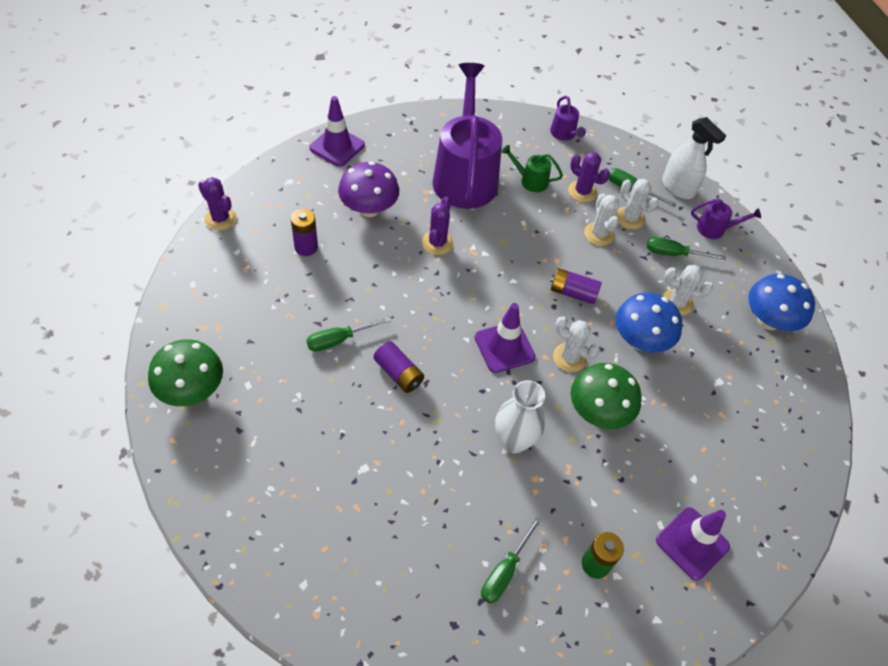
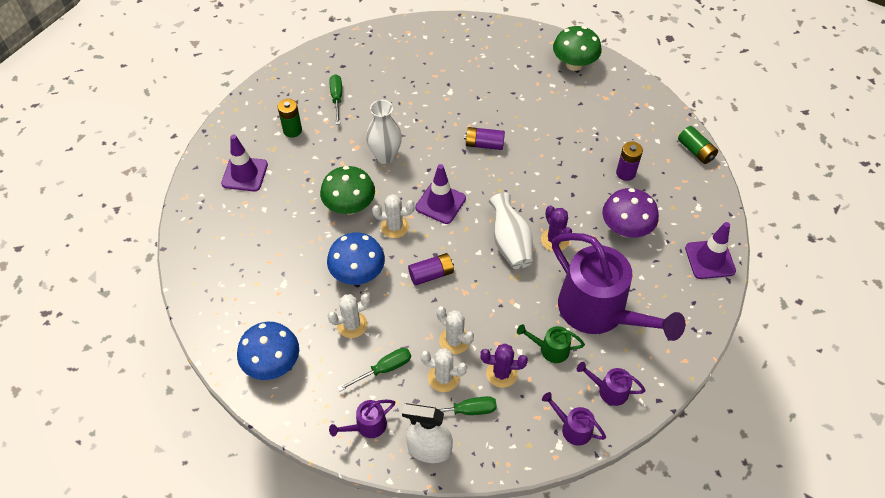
camera: 145 degrees right, 0 degrees up
(220, 218) = (695, 151): purple cactus -> green battery
(339, 340) = (537, 137): green screwdriver -> none
(478, 267) = (510, 243): none -> white vase
(515, 134) = (608, 390): none -> purple watering can
(530, 180) = (550, 349): green watering can -> green watering can turned 150 degrees counterclockwise

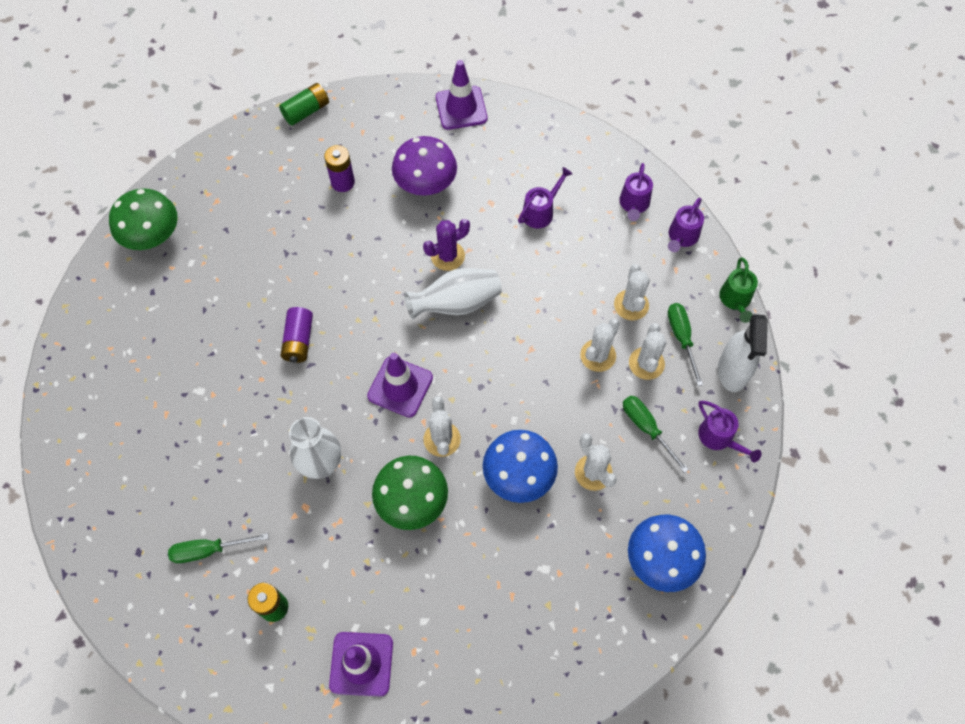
camera: 95 degrees left, 10 degrees up
(431, 274) = (510, 388): purple battery -> none
(501, 373) = (631, 305): purple cactus -> white cactus
(550, 349) = (594, 259): green watering can -> green watering can (735, 300)
(599, 312) = (541, 211): purple watering can -> purple watering can, size x0.42

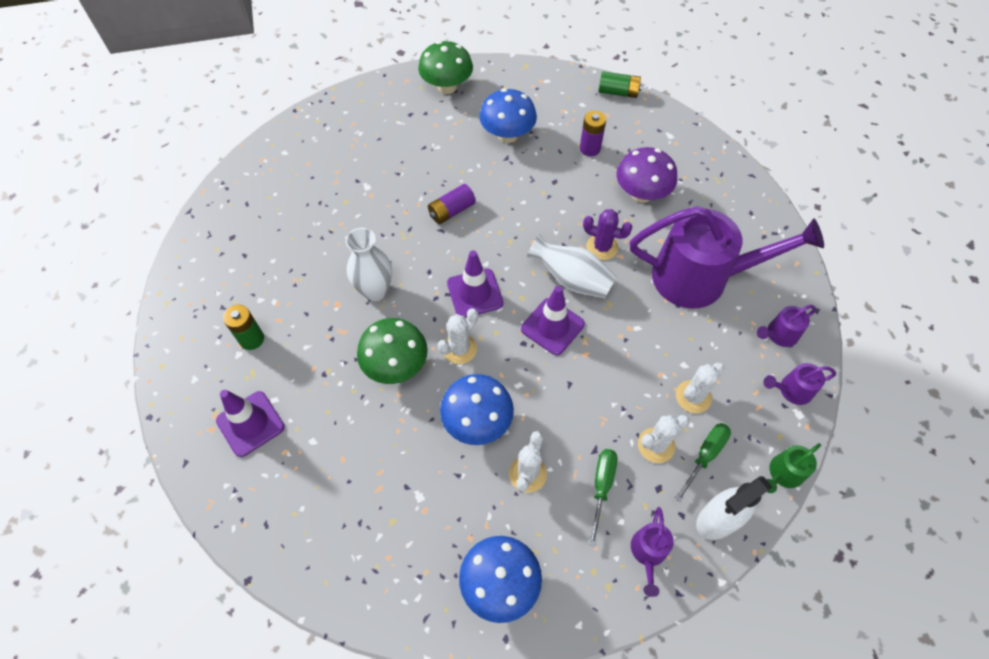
camera: 50 degrees right, 5 degrees down
(209, 550) = (262, 273): green screwdriver -> none
(262, 232) = (507, 135): none -> blue mushroom
(461, 108) = (723, 170): purple traffic cone -> purple traffic cone (552, 326)
(541, 211) = (701, 278): purple watering can -> purple watering can, size x2.40
(598, 355) = (626, 404): white cactus -> none

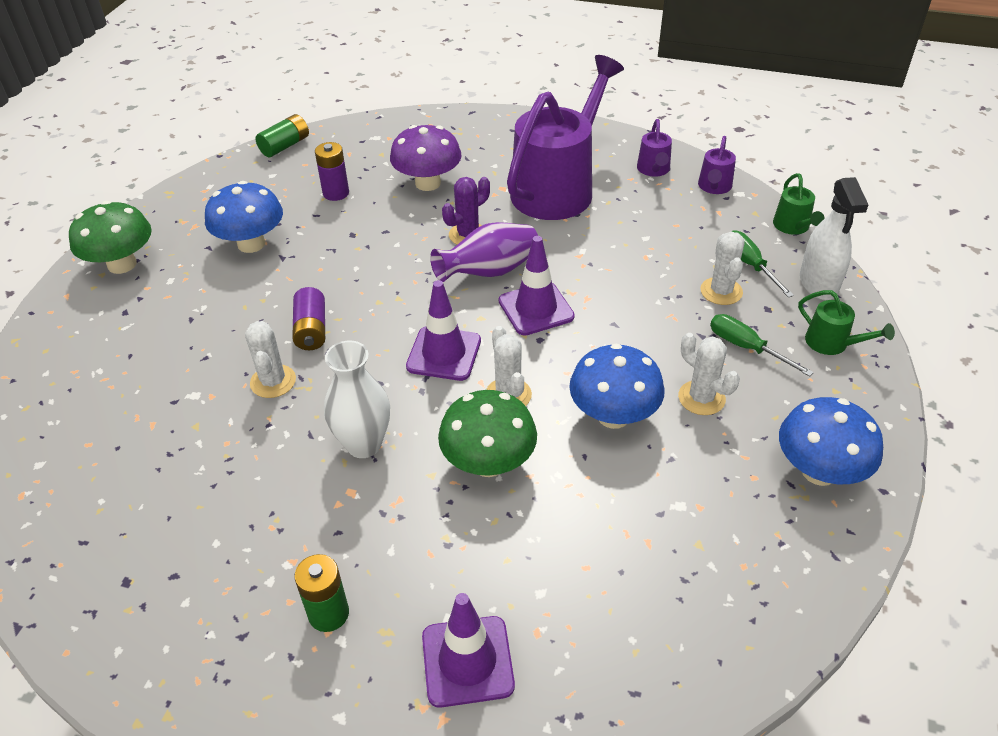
camera: 60 degrees left, 15 degrees down
(571, 279) = (489, 272): white vase -> purple vase
(648, 553) = (832, 343): purple watering can -> green watering can
(693, 396) = (683, 246): white cactus -> white cactus (273, 381)

